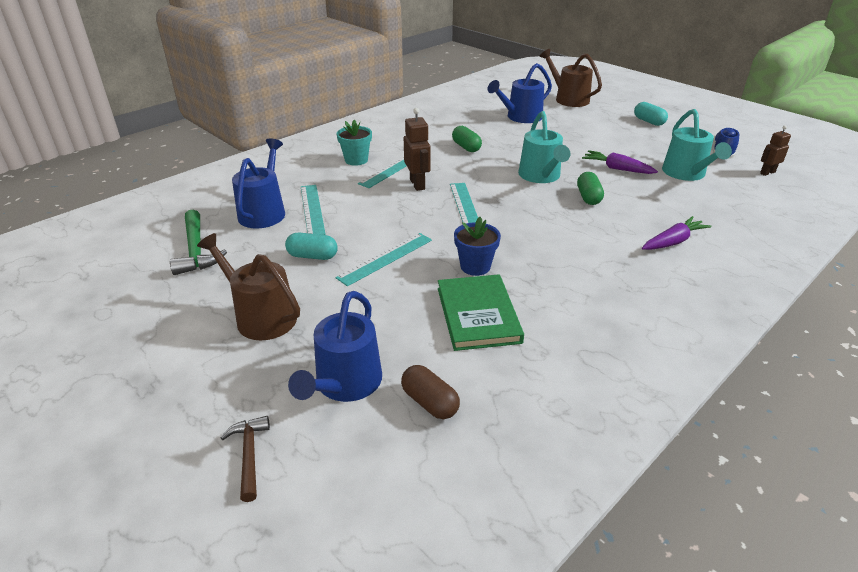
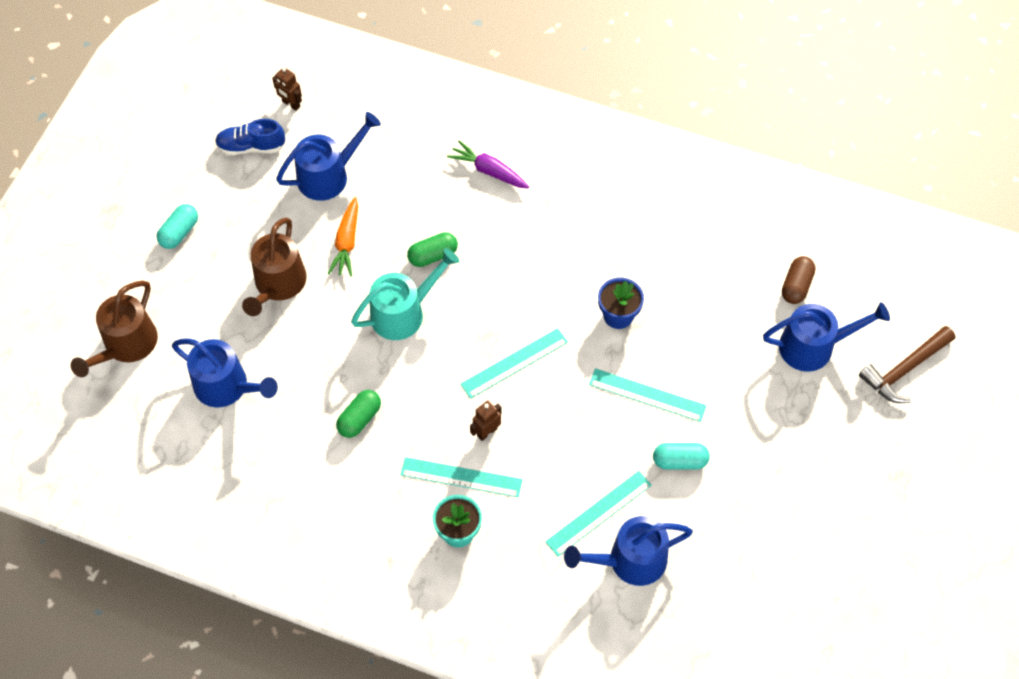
camera: 115 degrees left, 25 degrees up
(196, 251) = (732, 576): green hammer -> none
(249, 455) = (904, 370): brown hammer -> brown hammer, size x1.57
(261, 316) = (783, 450): brown watering can -> brown watering can (278, 284)
(312, 256) = (679, 461): turquoise capsule -> turquoise capsule turned 75 degrees counterclockwise
(417, 184) = (487, 432): brown robot -> brown robot, size x0.65
(478, 315) = (685, 290): green book -> none
(617, 168) = (347, 242): purple carrot -> orange carrot
(686, 173) = (328, 176): turquoise watering can -> blue watering can

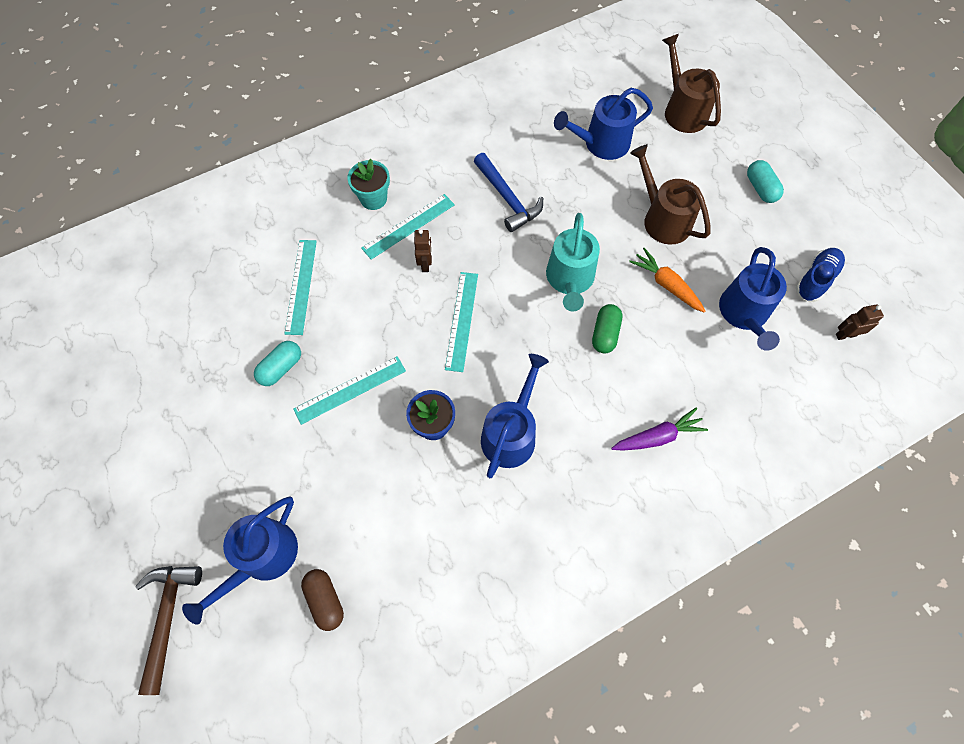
camera: 130 degrees right, 5 degrees up
(359, 419) = (508, 199): green capsule -> blue hammer
(630, 560) = (251, 279): blue watering can -> blue watering can (511, 433)

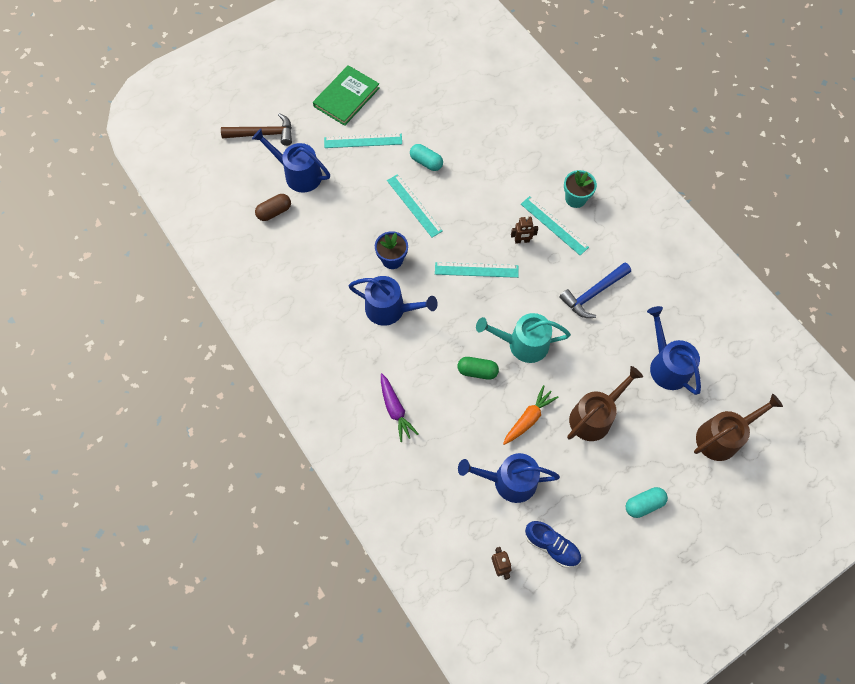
camera: 85 degrees right, 0 degrees up
(132, 475) = (346, 97): none -> green book
(301, 286) = (491, 163): turquoise ruler -> turquoise ruler (363, 141)

